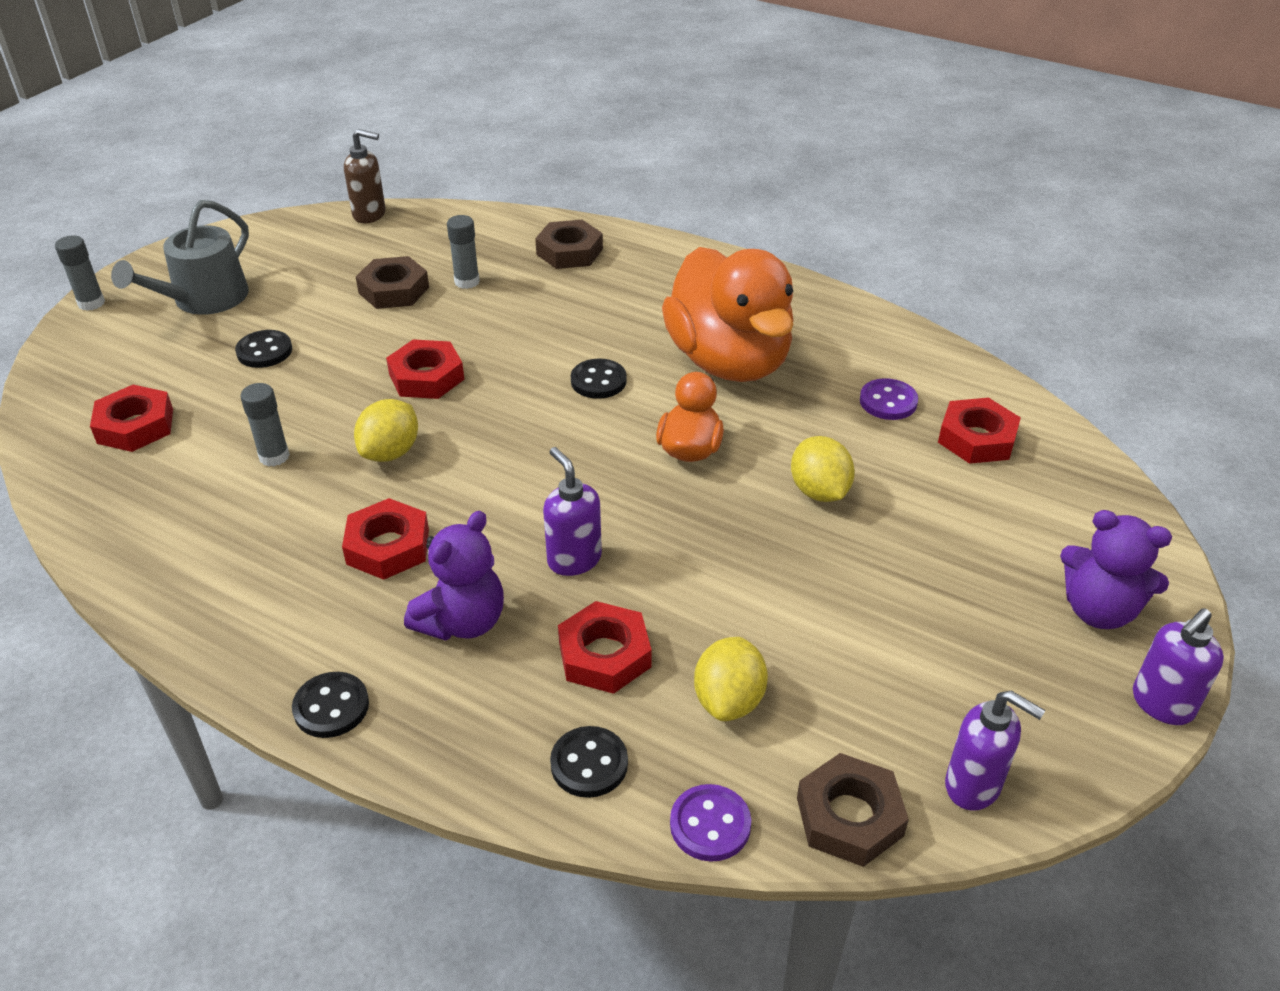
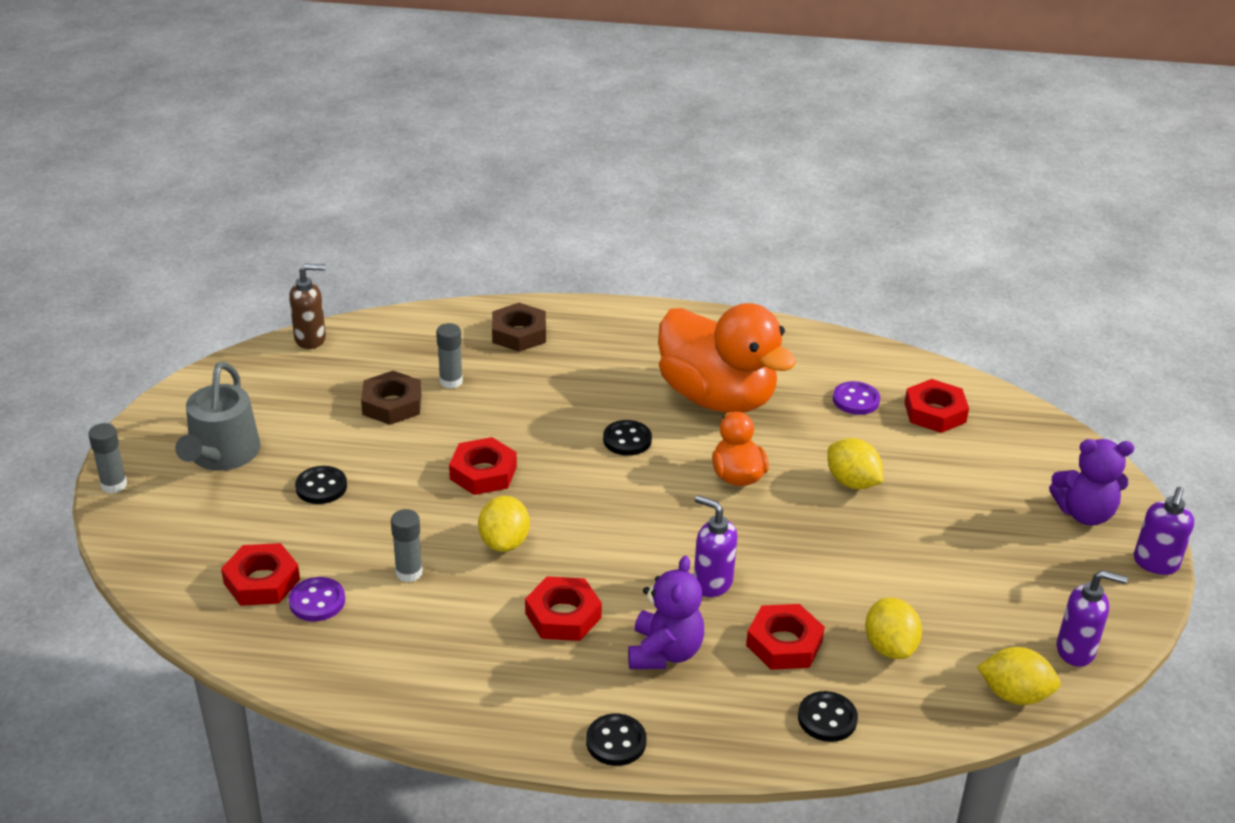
camera: 25 degrees left, 5 degrees down
(710, 825) = (932, 729): purple button -> purple button (317, 601)
(849, 816) = (1014, 695): brown nut -> yellow lemon

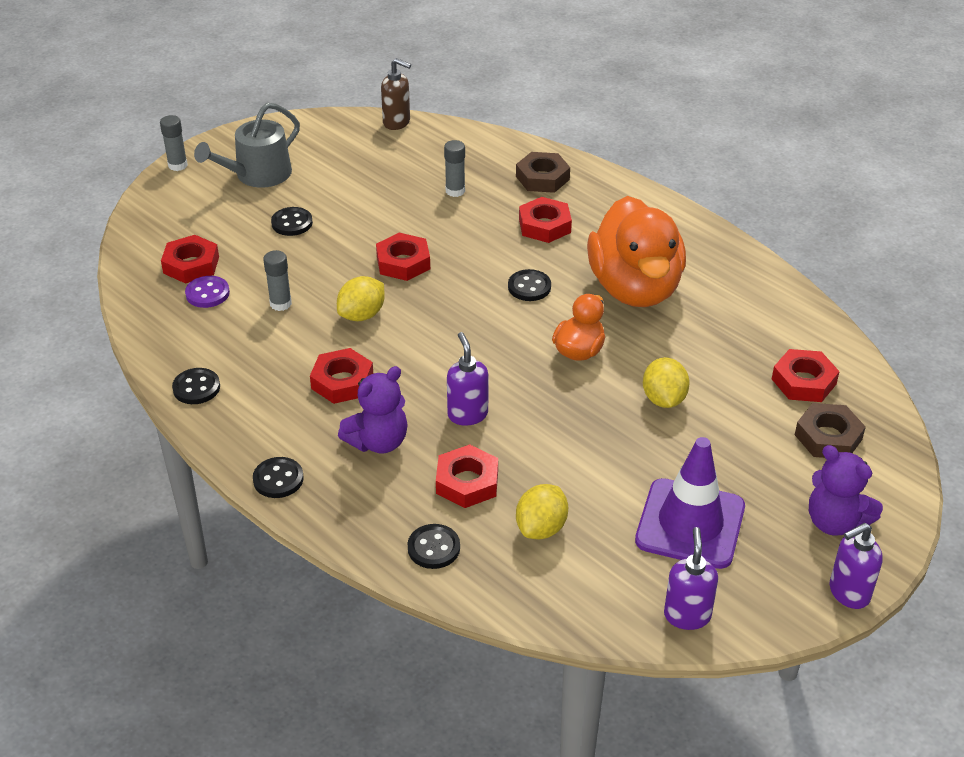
camera: 40 degrees right, 5 degrees up
(392, 404) = (398, 189): brown nut -> brown nut (828, 437)
(424, 701) = (196, 388): none -> black button
(573, 377) = (544, 225): none -> red nut
(856, 400) = (746, 341): purple button -> none
(992, 575) = (690, 524): none -> purple traffic cone
(1014, 695) = (594, 615): yellow lemon -> none
(1076, 651) = (687, 615): purple soap dispenser -> purple soap dispenser turned 135 degrees counterclockwise

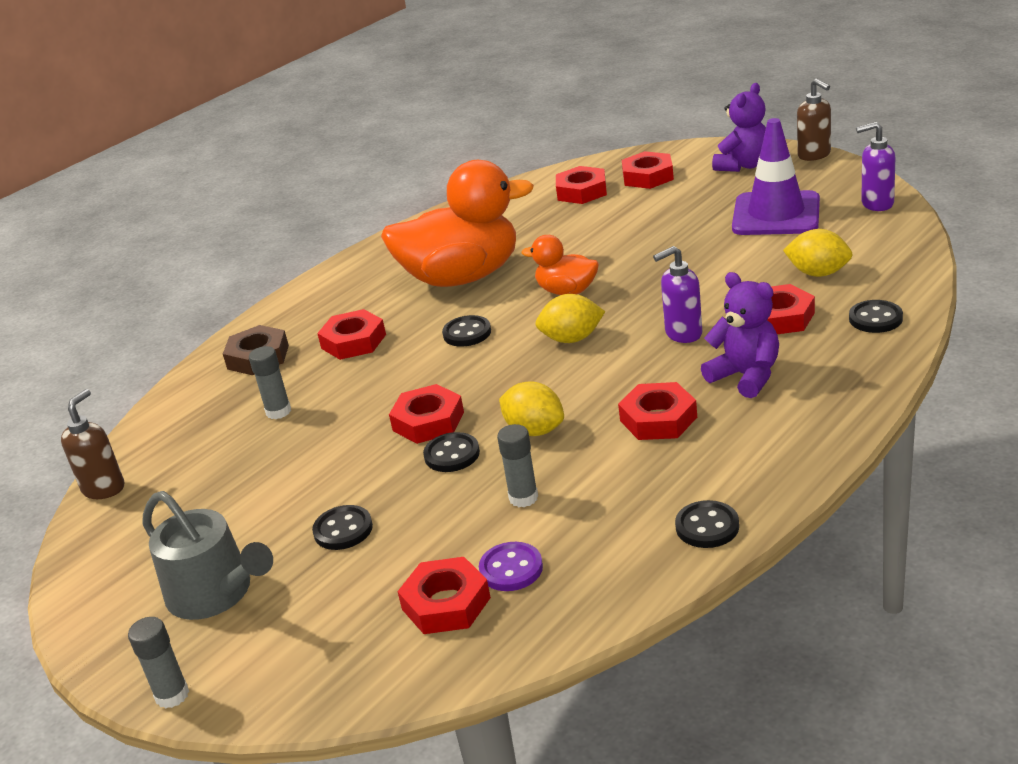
camera: 90 degrees left, 10 degrees down
(278, 479) = (834, 426): black button -> black button (452, 454)
(663, 399) = (624, 243): yellow lemon -> yellow lemon (572, 339)
(828, 437) = (648, 176): brown nut -> red nut
(848, 593) = (814, 155): purple soap dispenser -> brown soap dispenser

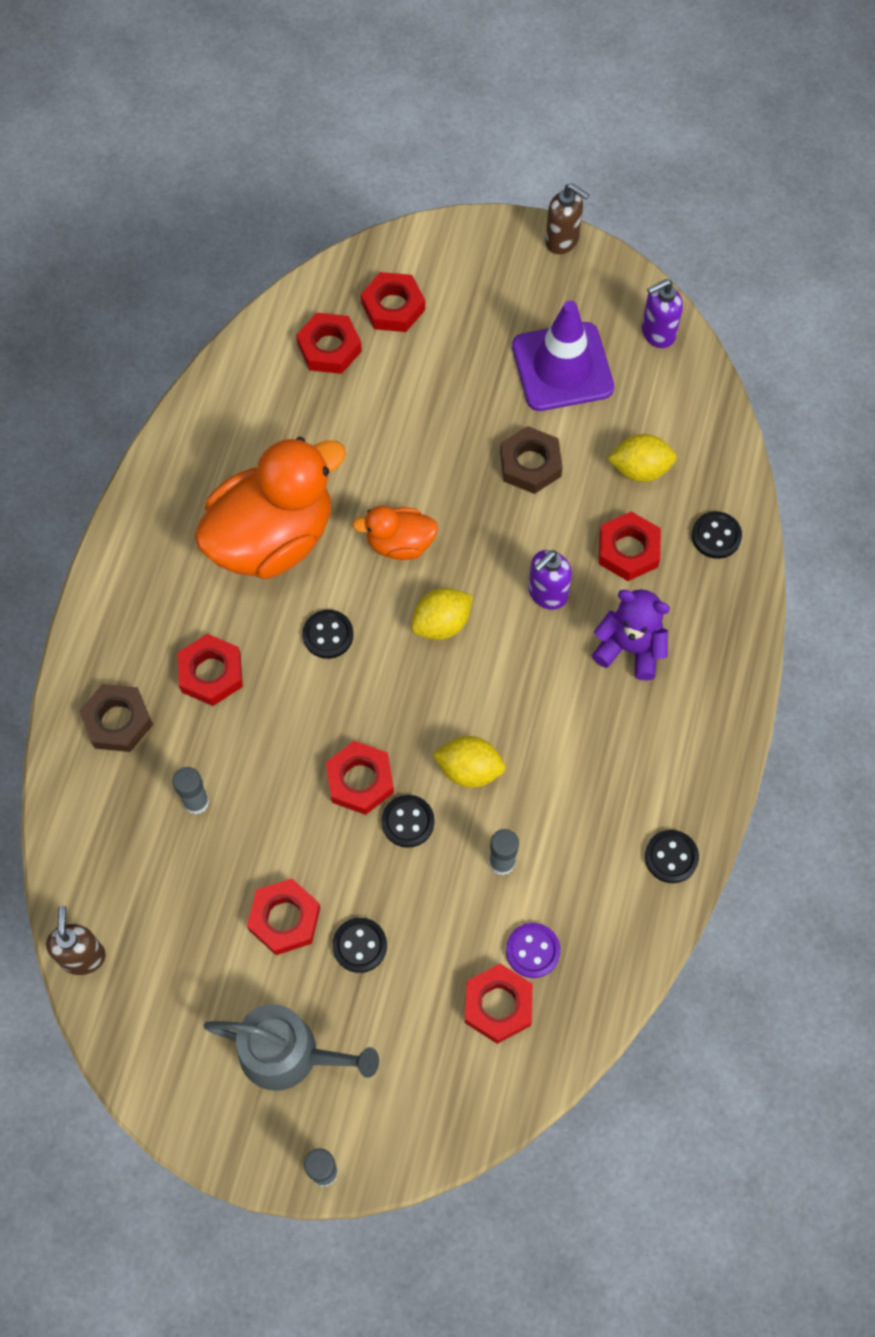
camera: 30 degrees left, 35 degrees up
(658, 419) = (575, 727): red nut -> red nut (284, 919)
(714, 261) = (530, 464): none -> brown nut
(743, 165) = (492, 271): purple teddy bear -> none

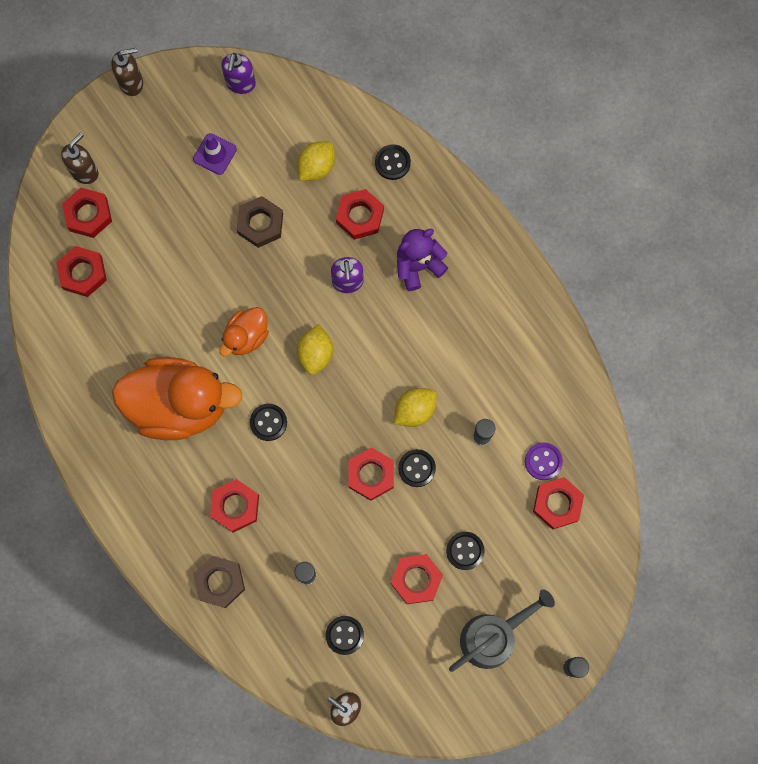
camera: 50 degrees left, 10 degrees up
(272, 538) = (179, 405): orange duck -> orange duck turned 90 degrees clockwise
(433, 271) = (85, 172): none -> brown soap dispenser
(562, 367) = (215, 154): purple traffic cone -> purple traffic cone, size x0.52
(671, 857) = (552, 346): black button -> black button (344, 635)

